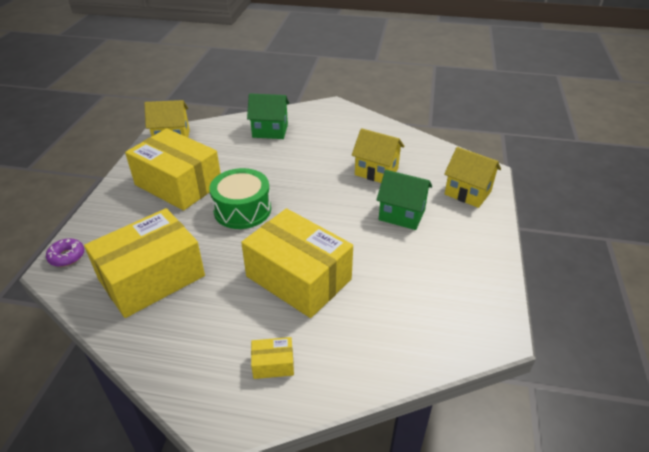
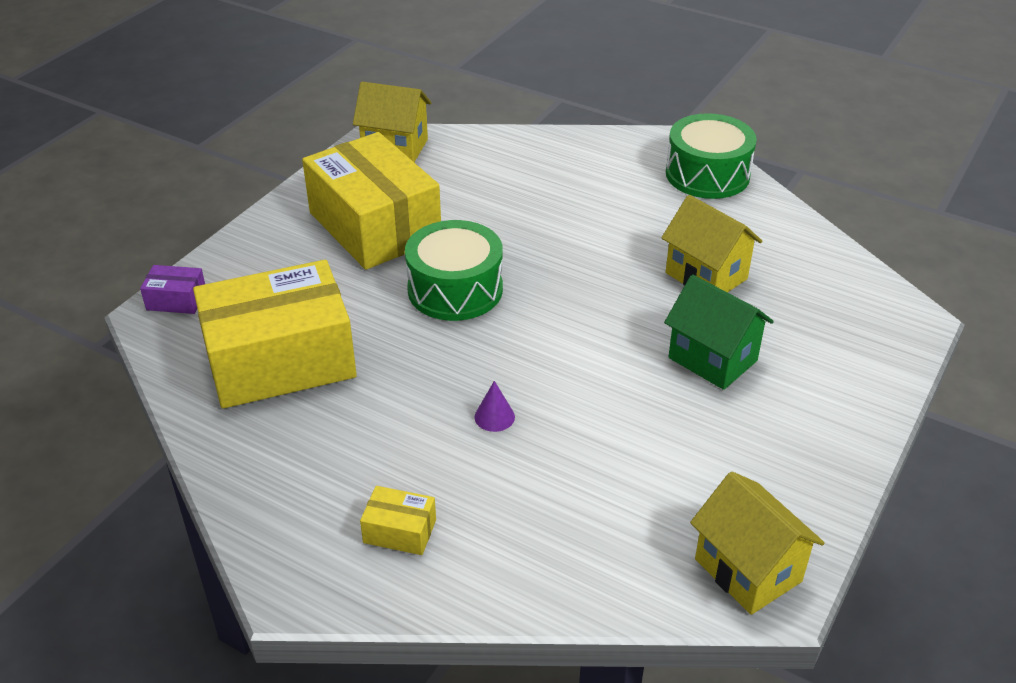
camera: 20 degrees right, 0 degrees up
(67, 256) = (176, 300): purple donut -> purple box
(270, 131) = (557, 167): green house -> none
(298, 278) = (494, 417): yellow box -> purple cone
(351, 120) = (707, 174): none -> green drum
(467, 193) = (852, 349): yellow house -> yellow house (748, 570)

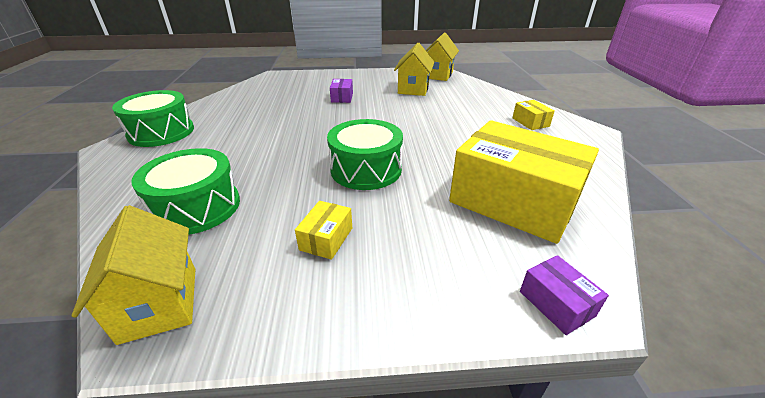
camera: 125 degrees left, 5 degrees down
(374, 226) = (326, 239): yellow box -> yellow box, size x0.40
(494, 417) = (443, 125): purple cone -> none
(500, 175) = (197, 207): none -> green drum
(706, 276) = (278, 111): yellow house -> yellow house (413, 89)
(712, 359) = (342, 97): green house -> purple box

